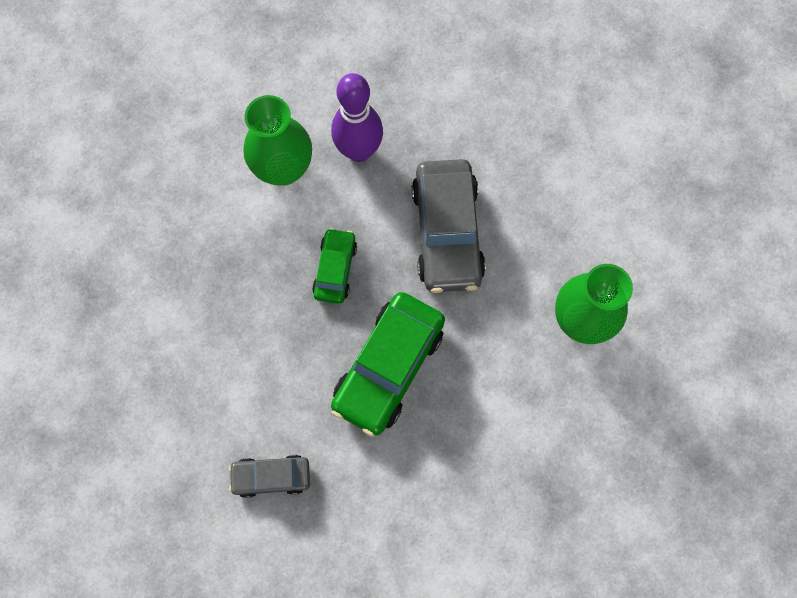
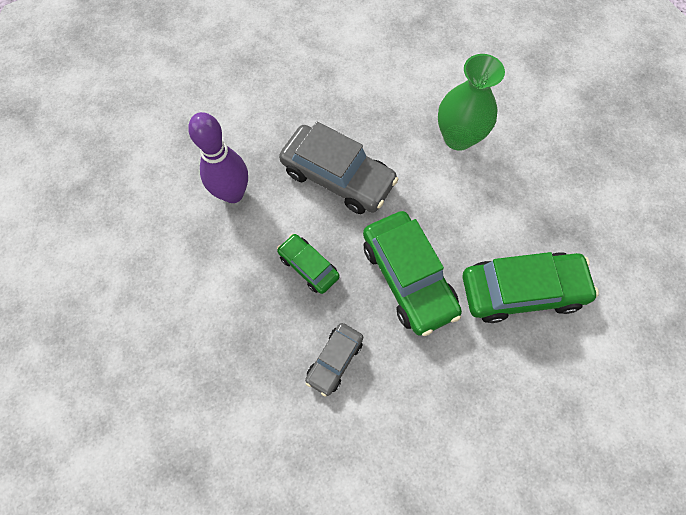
camera: 55 degrees left, 5 degrees down
(271, 476) = (437, 418): grey car -> grey car (334, 360)
(283, 168) = (203, 252): green vase -> none
(451, 483) = (521, 290): none -> green car

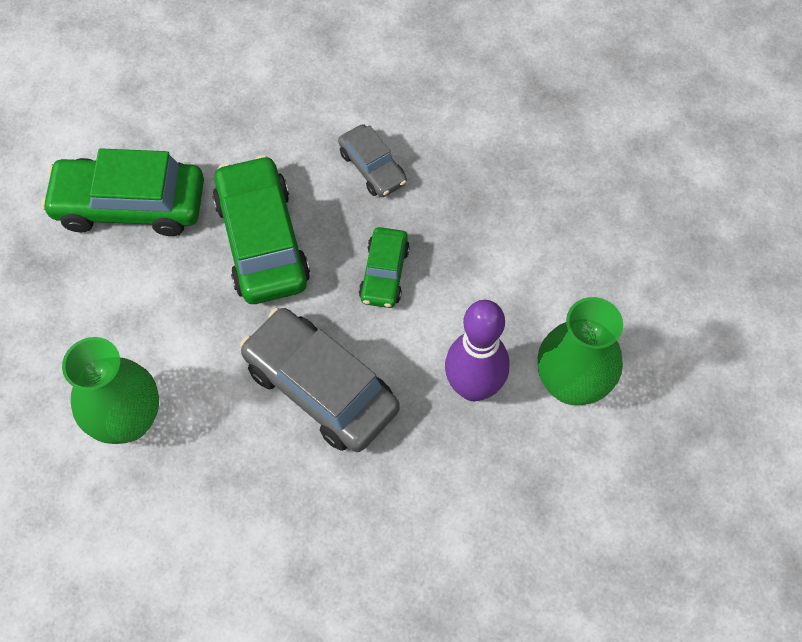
camera: 170 degrees left, 5 degrees down
(164, 207) = (571, 383): none -> green vase
(308, 266) = (384, 273): green car -> green car turned 45 degrees clockwise
(334, 360) = (372, 167): grey car -> grey car turned 105 degrees clockwise

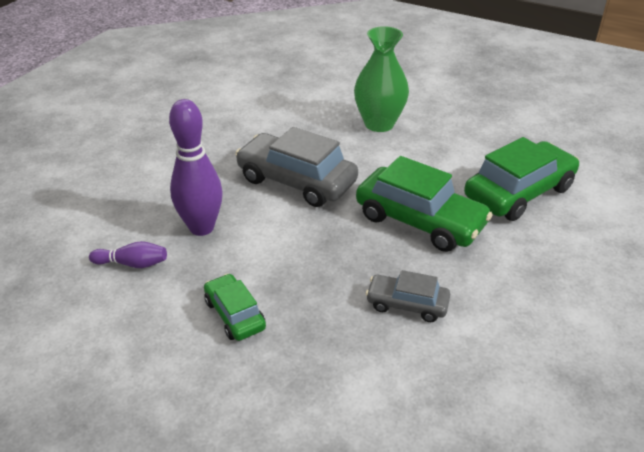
camera: 140 degrees right, 25 degrees down
(321, 388) = (296, 181): grey car -> grey car turned 150 degrees counterclockwise
(384, 273) = (322, 249): green car -> green car (235, 314)
(571, 383) = (132, 264): green vase -> purple bowling pin

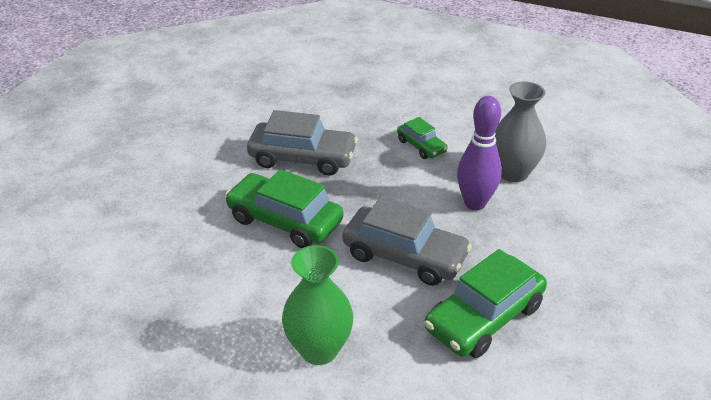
camera: 175 degrees right, 0 degrees up
(132, 264) = (513, 173): purple bowling pin -> grey vase
(407, 304) = (302, 158): grey car -> grey car, size x1.83
(519, 192) = (181, 256): green car -> green car (484, 317)

